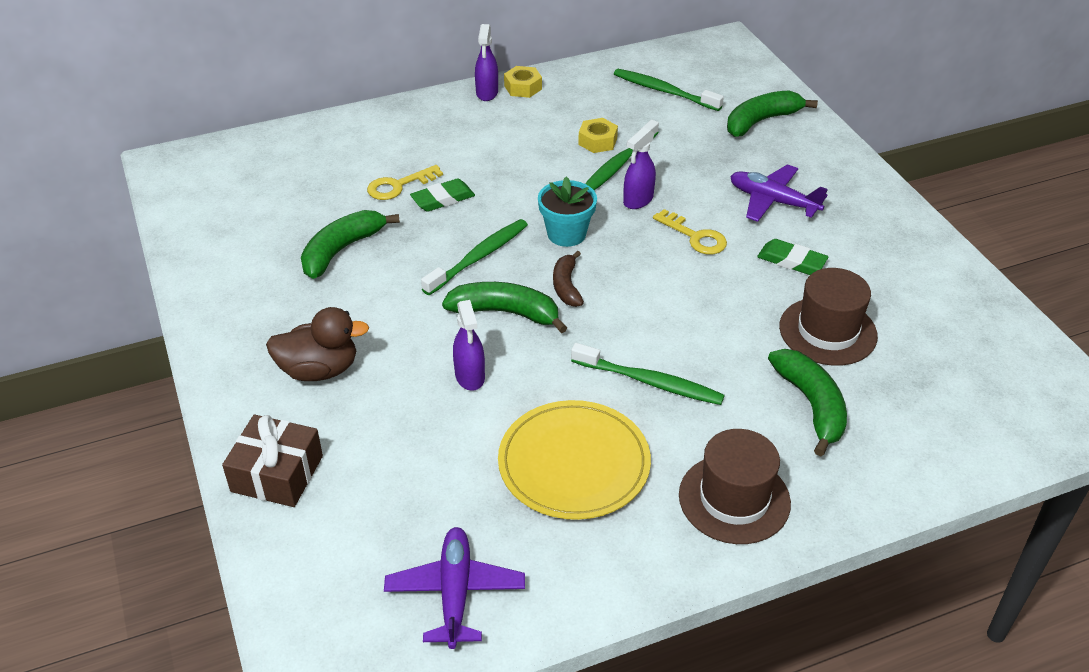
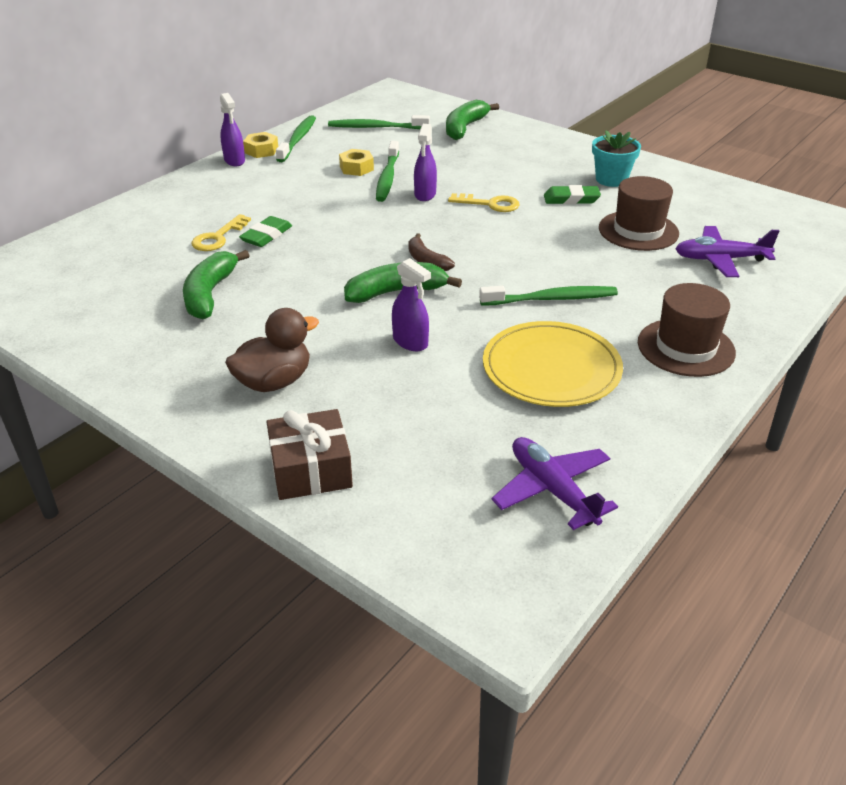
camera: 30 degrees left, 5 degrees down
(478, 257) = (336, 264): green toothbrush -> green toothbrush (298, 139)
(566, 234) = (392, 229): turquoise flower pot -> turquoise flower pot (611, 179)
(773, 201) = (522, 169): purple plane -> purple plane (720, 259)
(811, 405) = (674, 275): green banana -> none

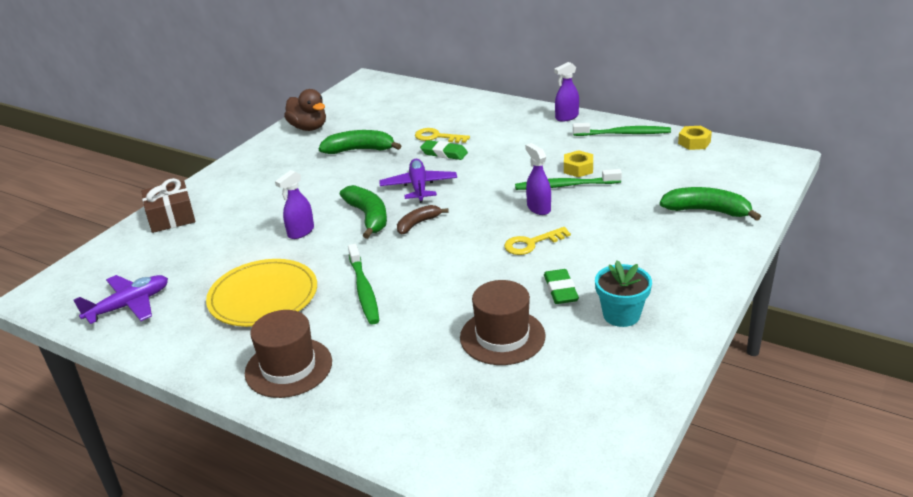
camera: 85 degrees right, 5 degrees down
(261, 150) = (592, 123): yellow nut -> yellow nut (694, 142)
(274, 382) = (258, 190): brown duck -> brown duck (309, 128)
(376, 127) = (675, 164): green toothbrush -> none
(425, 194) = (538, 208): purple spray bottle -> purple spray bottle turned 60 degrees clockwise
(490, 204) = (531, 243): yellow key -> yellow key turned 60 degrees clockwise
(720, 259) = (452, 395): purple plane -> purple plane (419, 187)

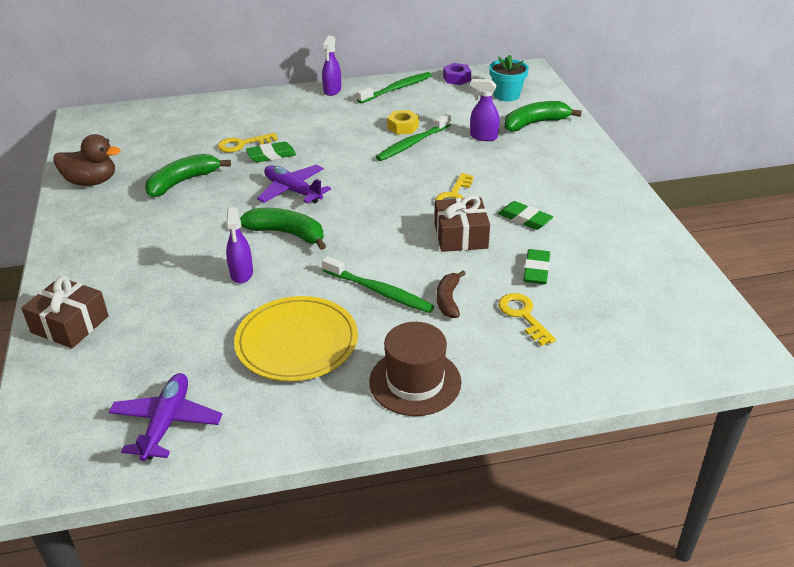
camera: 45 degrees left, 5 degrees up
(418, 224) = (340, 220): brown banana -> brown banana (448, 300)
(434, 366) = (523, 315): none -> yellow key
(486, 278) = (461, 236): none -> brown gift
(502, 337) = (536, 270): brown hat -> green eraser
(538, 208) = (418, 168): purple spray bottle -> purple spray bottle (483, 137)
(621, 315) = (587, 216): turquoise flower pot -> turquoise flower pot (506, 95)
(694, 142) = (457, 78): yellow nut -> purple nut

